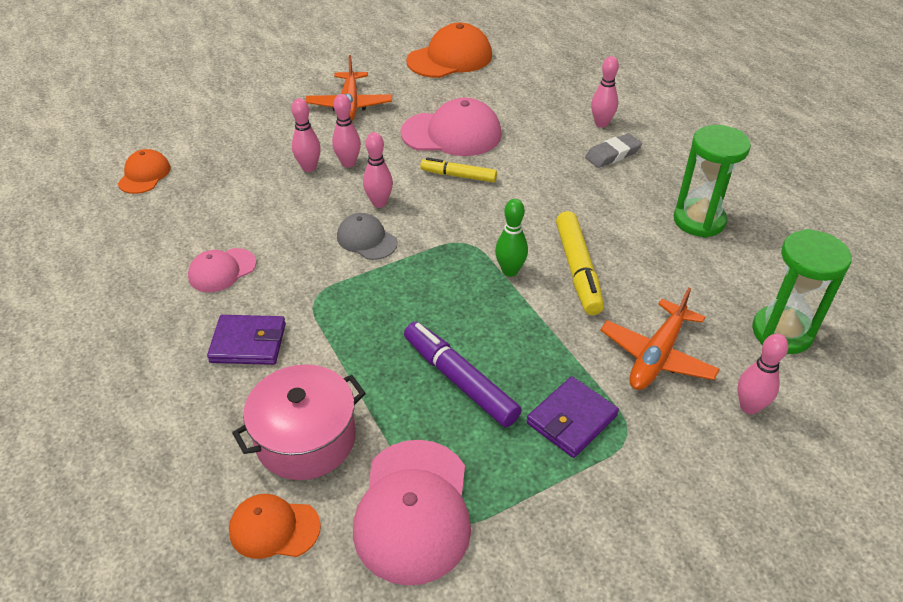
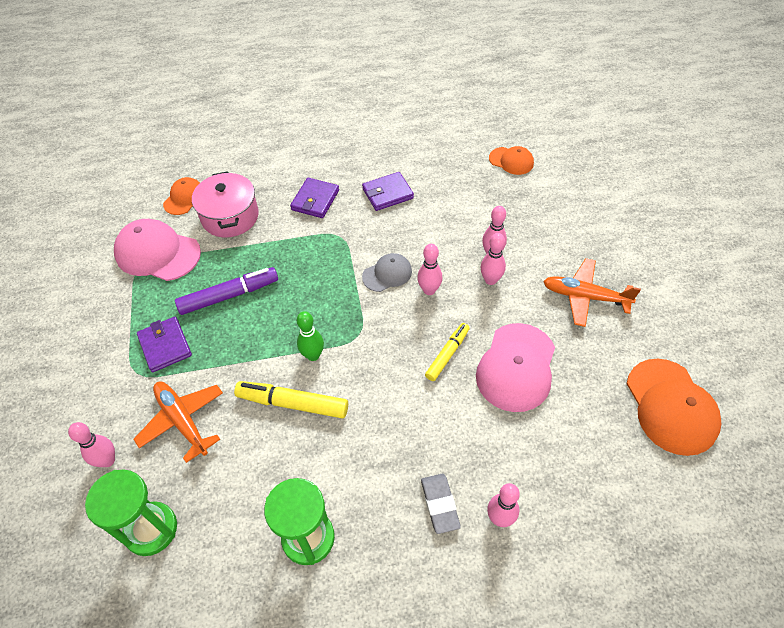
camera: 110 degrees right, 10 degrees up
(222, 270) = (387, 193): pink cap -> purple wallet

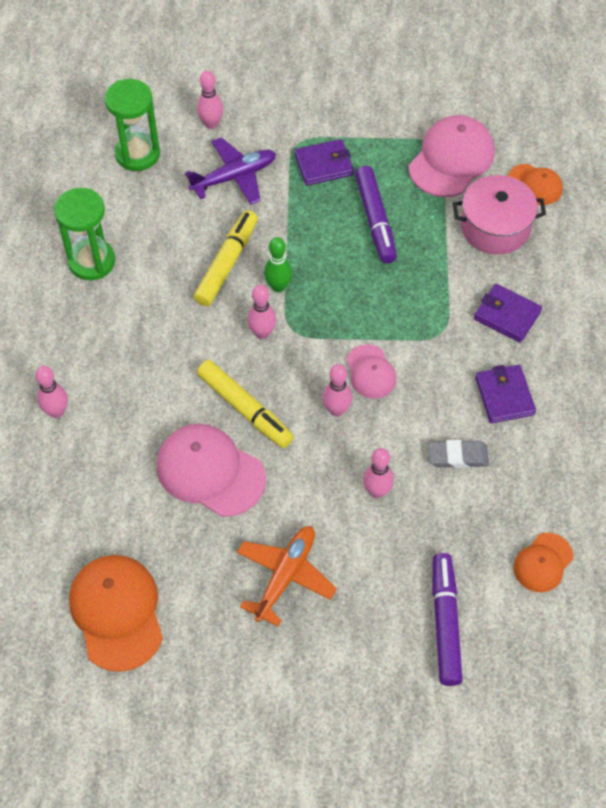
camera: 100 degrees right, 5 degrees up
(182, 420) = (234, 177): orange plane -> purple plane
(387, 274) = (370, 372): grey cap -> pink cap
(440, 504) = (86, 366): grey eraser -> grey eraser (457, 456)
(447, 354) = (245, 409): yellow marker -> yellow marker, size x1.53
(490, 280) = (336, 478): pink bowling pin -> pink bowling pin (262, 333)
(576, 202) = (445, 622): none -> purple marker
(671, 406) = (117, 612): orange cap -> orange cap turned 75 degrees clockwise

